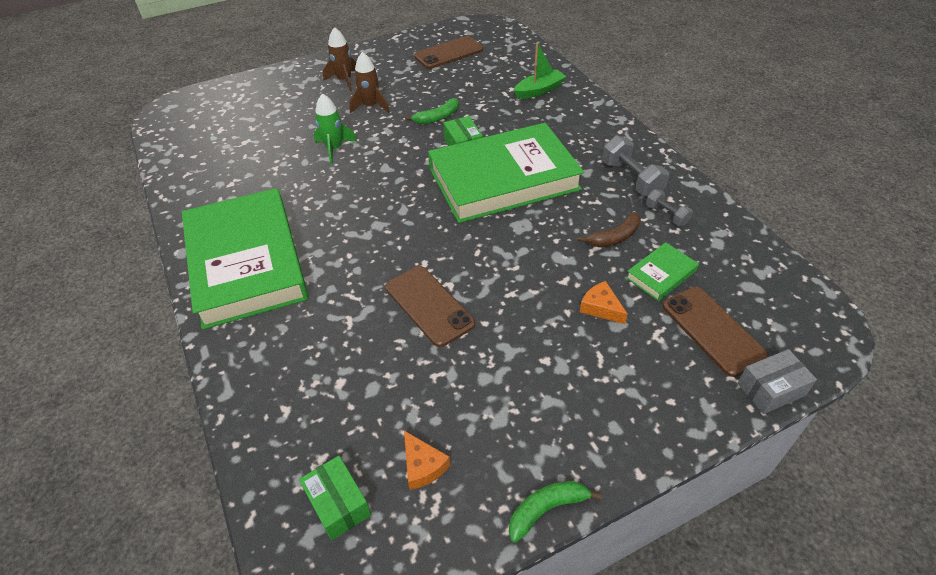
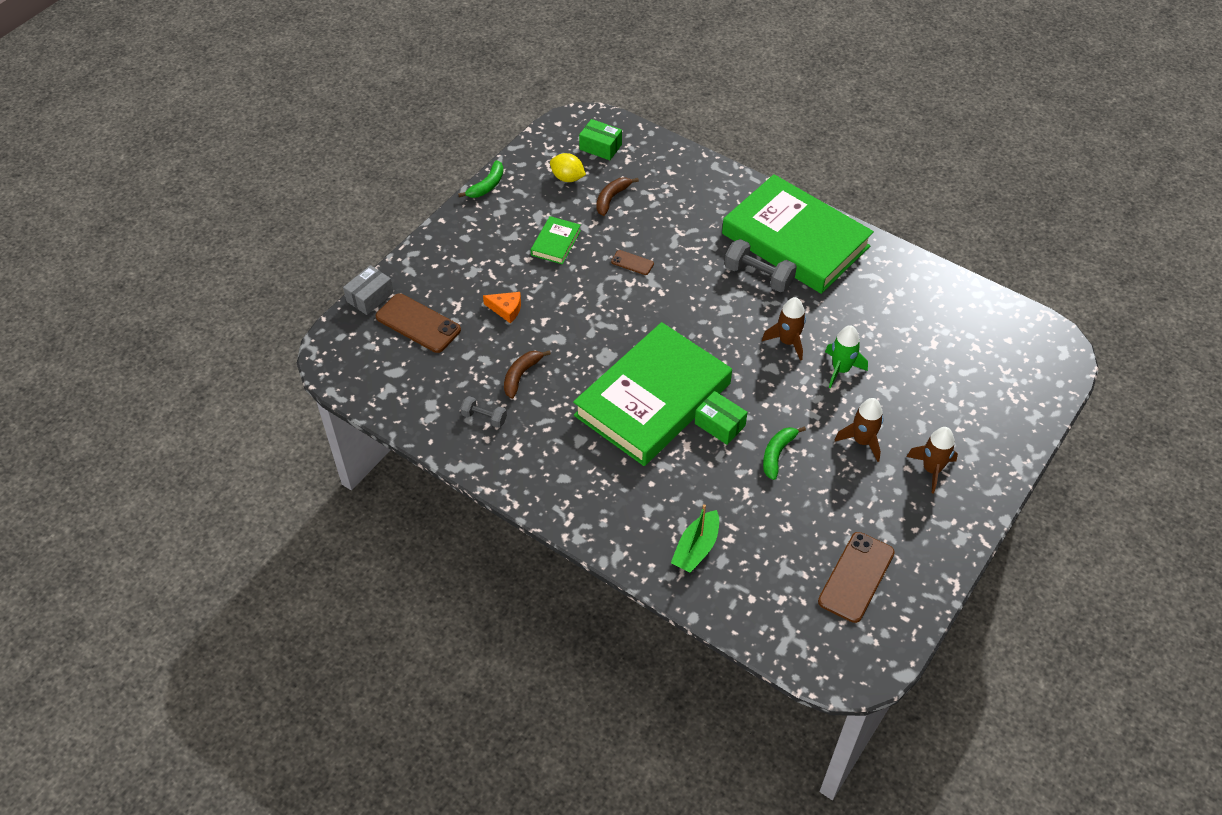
camera: 150 degrees right, 5 degrees up
(353, 181) = (787, 342): none -> brown rocket
(389, 402) = (611, 198): none -> brown banana
(422, 466) = (567, 178): orange cheese -> yellow lemon
(429, 305) = (632, 263): brown phone -> brown phone, size x0.50
(631, 179) = (532, 449): grey dumbbell -> grey dumbbell (758, 276)
(661, 274) = (470, 355): green book -> green book (555, 243)

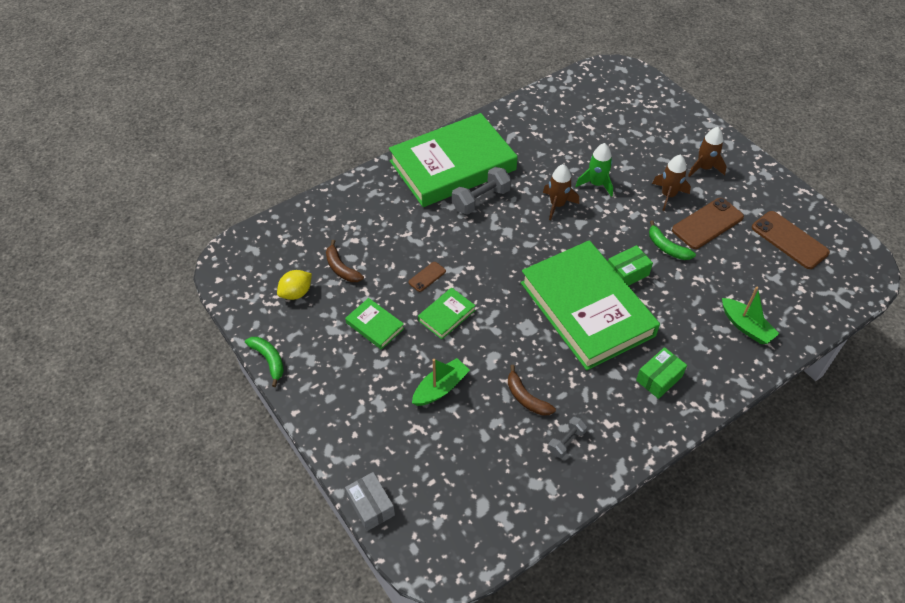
camera: 70 degrees left, 0 degrees up
(418, 323) = (426, 469): brown phone -> brown phone (707, 223)
(506, 309) = (440, 388): orange cheese -> green boat
(592, 290) = (446, 315): none -> green book
(600, 147) = (271, 257): green box -> green box (659, 378)

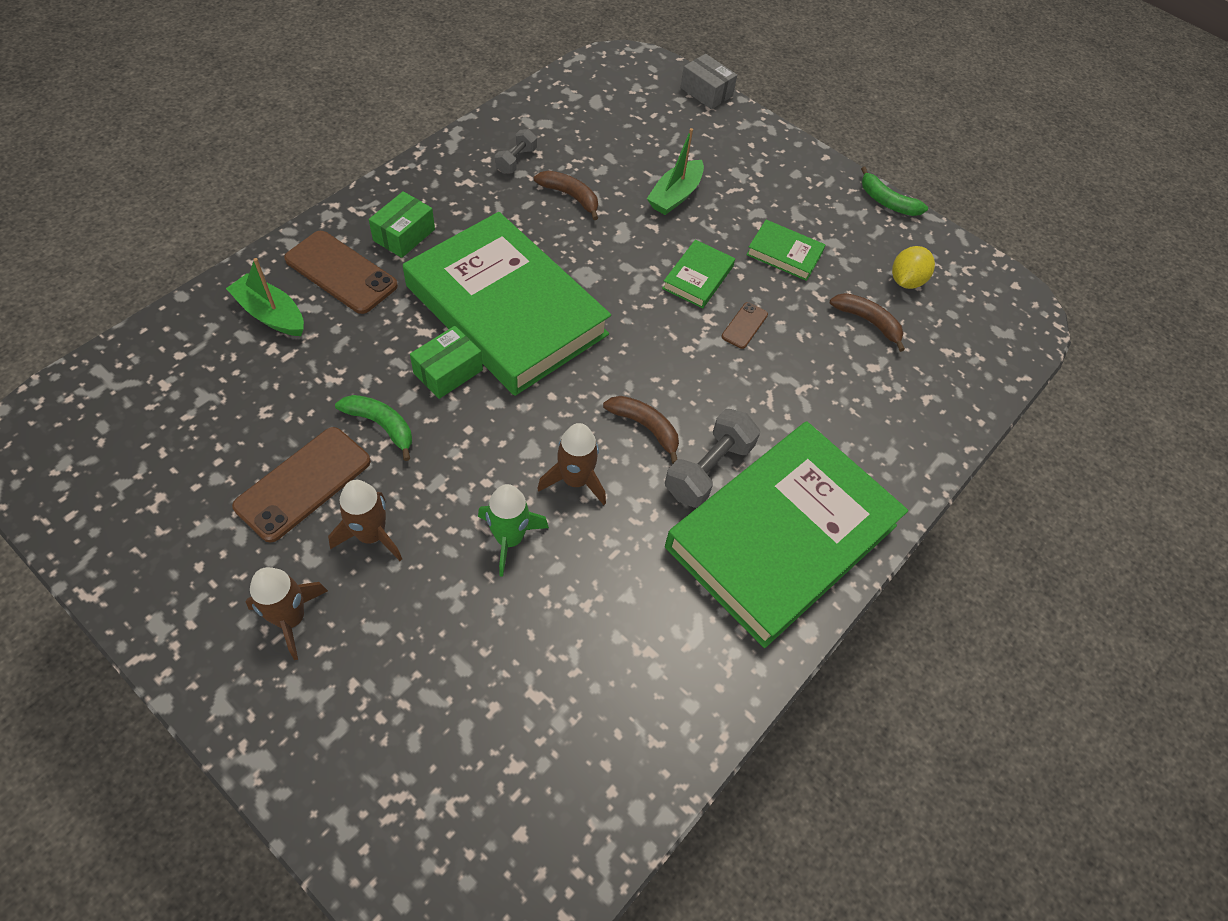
camera: 160 degrees right, 5 degrees up
(511, 225) = (645, 427): none -> brown banana
(789, 240) = (157, 472): brown phone -> brown phone (341, 272)

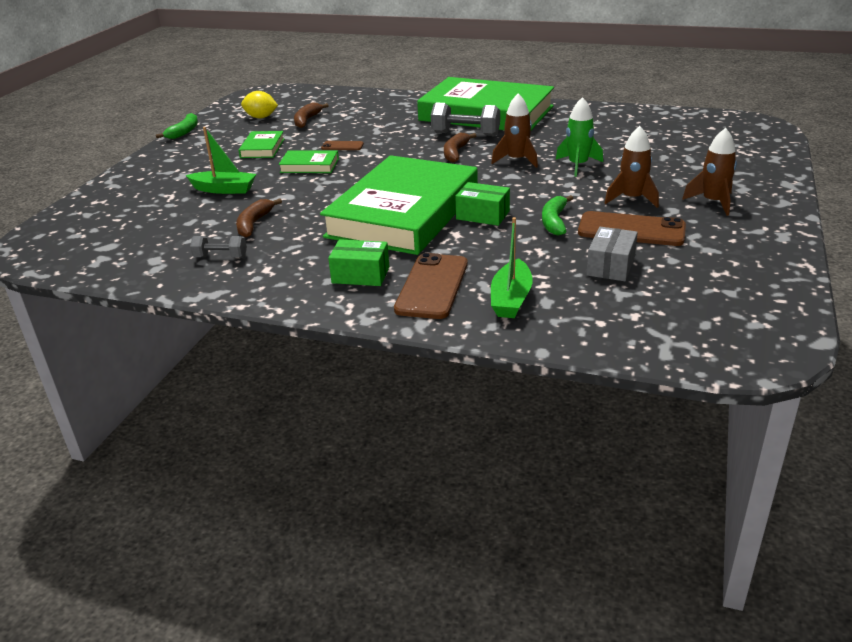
camera: 105 degrees left, 25 degrees down
(706, 92) = (71, 207): grey box -> grey box (610, 266)

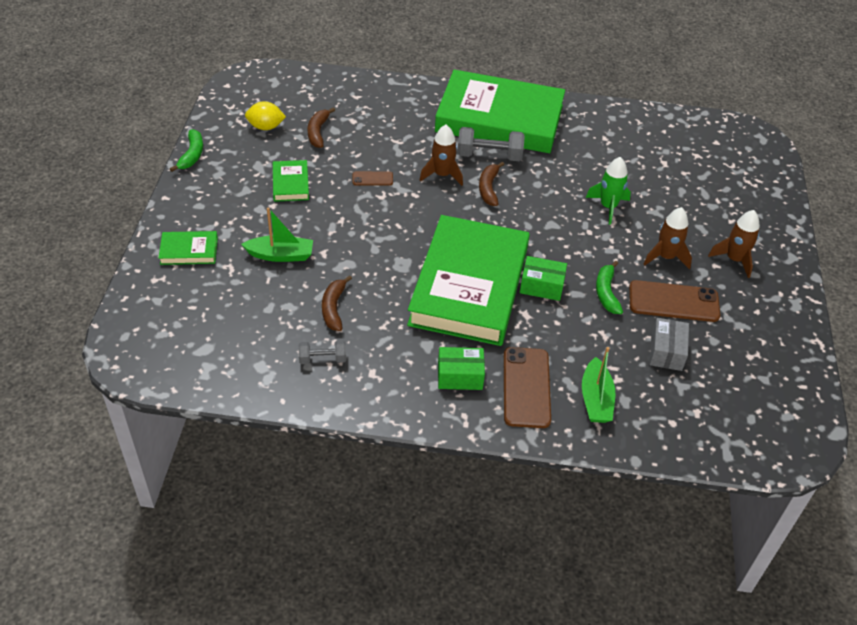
camera: 15 degrees left, 15 degrees up
(309, 165) = (351, 213): green book -> green book (189, 251)
(516, 160) = (550, 199): brown rocket -> brown rocket (442, 175)

